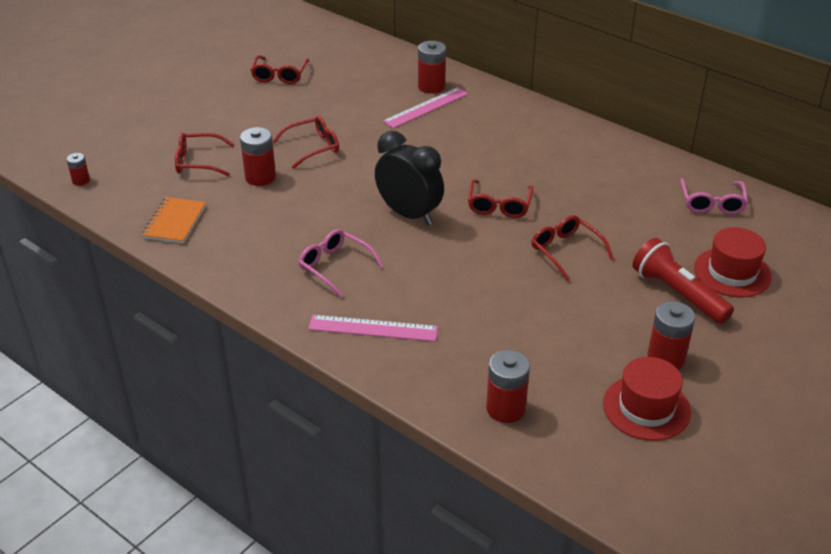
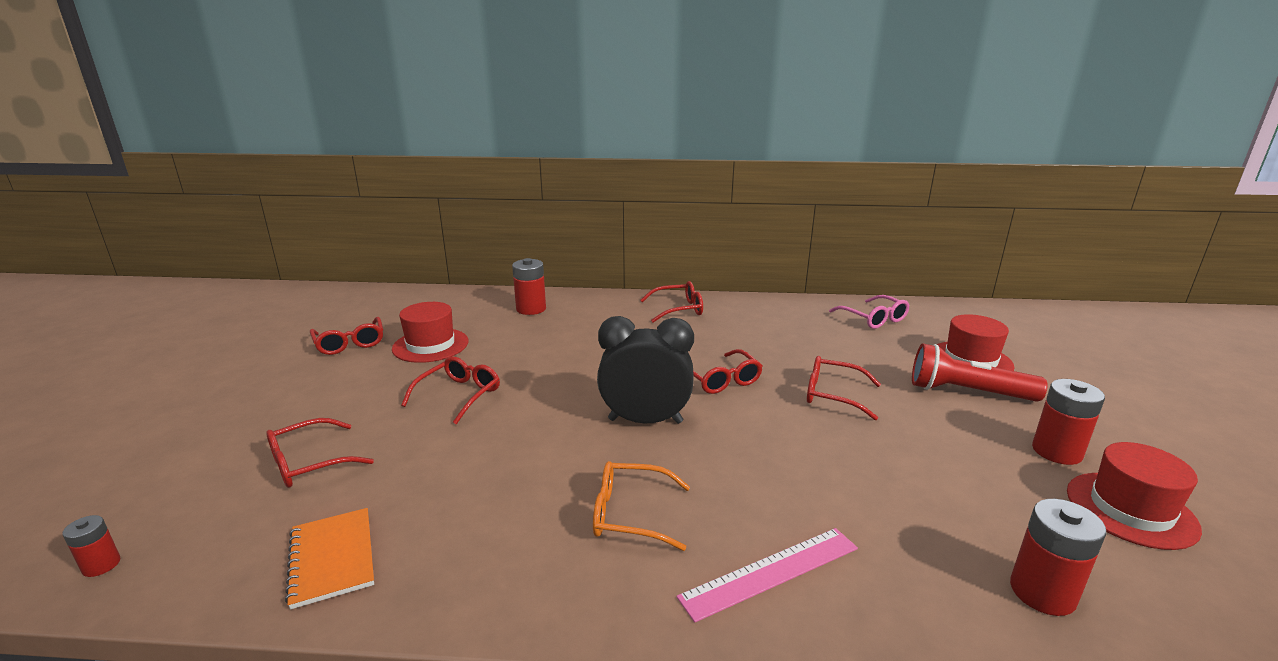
camera: 35 degrees left, 15 degrees down
(260, 177) = (420, 449): red battery -> none
(329, 97) = (430, 345): none -> red hat
(335, 266) = (630, 514): pink glasses -> orange glasses
(426, 107) = (545, 325): pink ruler -> none
(549, 129) = (678, 309): none -> red glasses

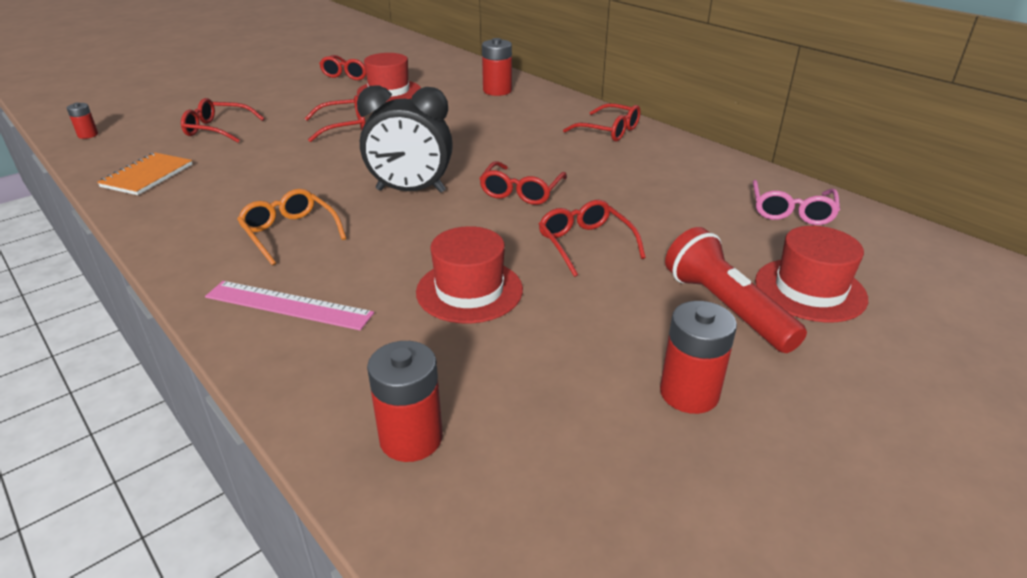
camera: 45 degrees right, 10 degrees up
(645, 421) = (410, 191): black clock -> black clock turned 135 degrees clockwise
(1130, 509) = (638, 468): red hat -> red hat (469, 290)

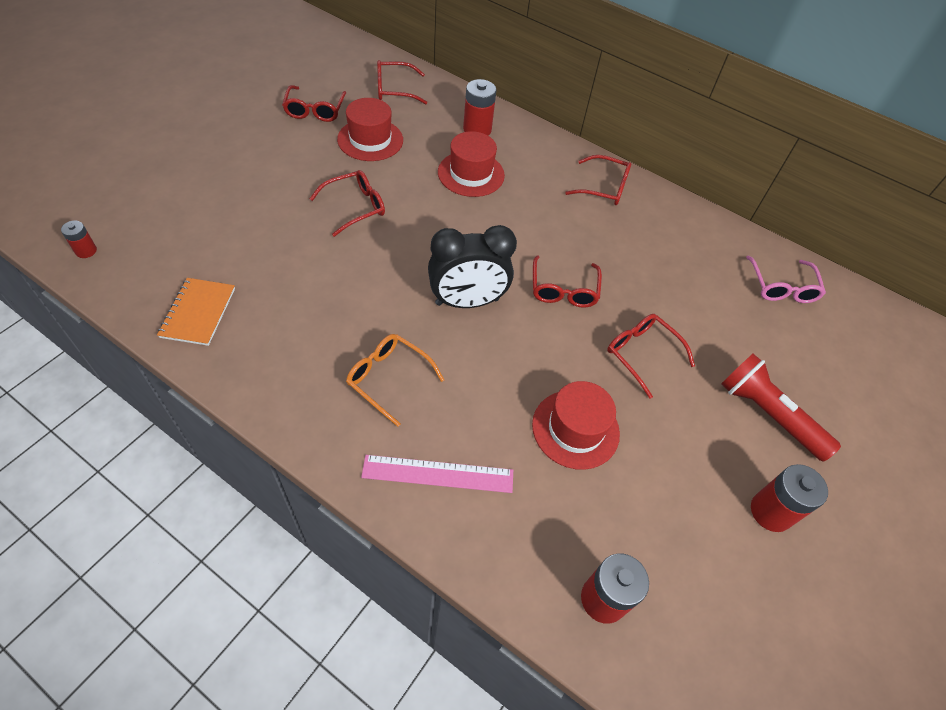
camera: 20 degrees left, 20 degrees up
(218, 129) = (226, 225): red glasses -> red glasses (394, 89)
(810, 290) = (819, 383): red hat -> red hat (471, 174)

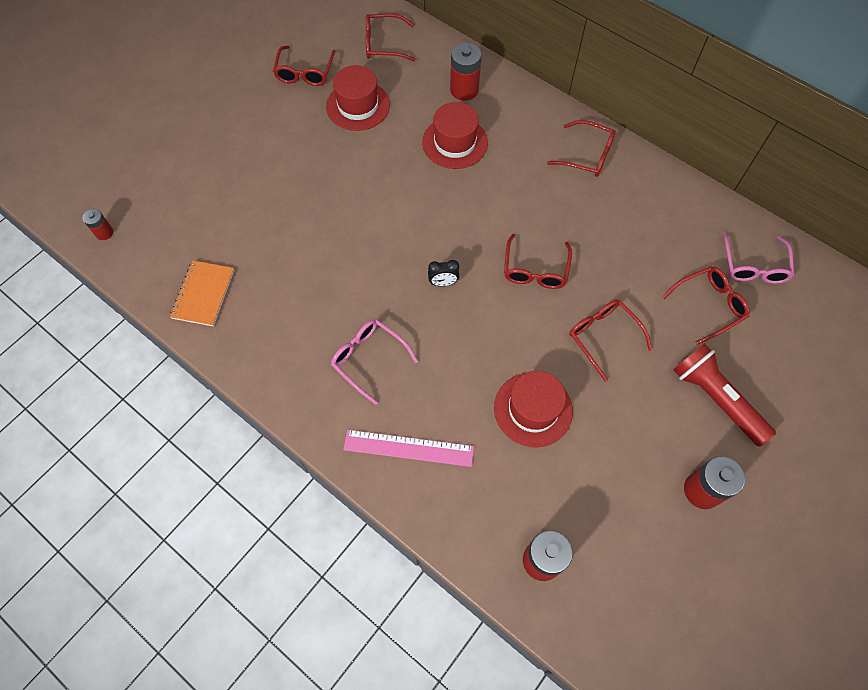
camera: 10 degrees right, 10 degrees up
(355, 207) = (342, 183): red glasses -> red glasses (709, 305)
(388, 379) = (369, 359): orange glasses -> pink glasses
(467, 302) = (443, 283): black clock -> black clock, size x0.41

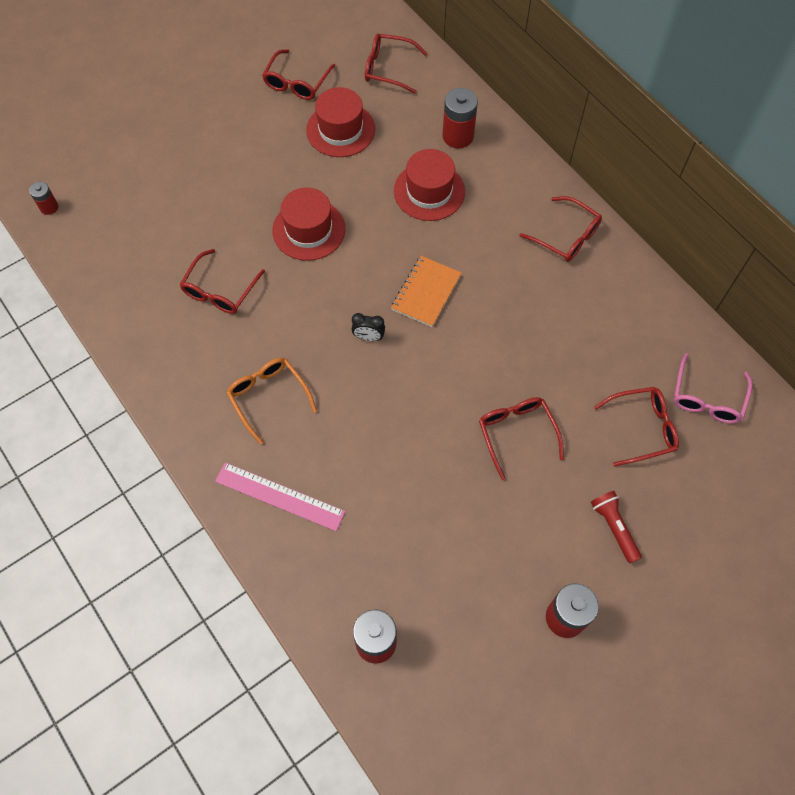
camera: 15 degrees right, 0 degrees up
(203, 294) = (126, 292): orange notebook -> orange notebook (426, 292)
(369, 359) = (268, 397): pink glasses -> orange glasses
(533, 409) = (418, 490): red hat -> red hat (309, 230)
(535, 270) = (469, 346): red glasses -> red glasses (220, 290)
(716, 399) = (614, 528): red flashlight -> red flashlight, size x0.60

